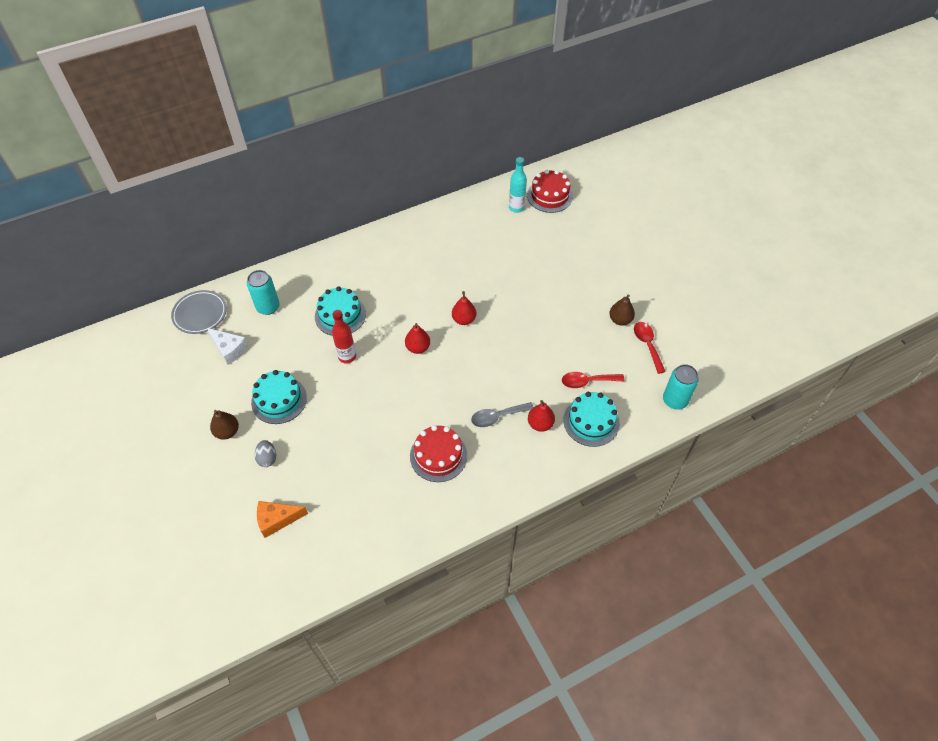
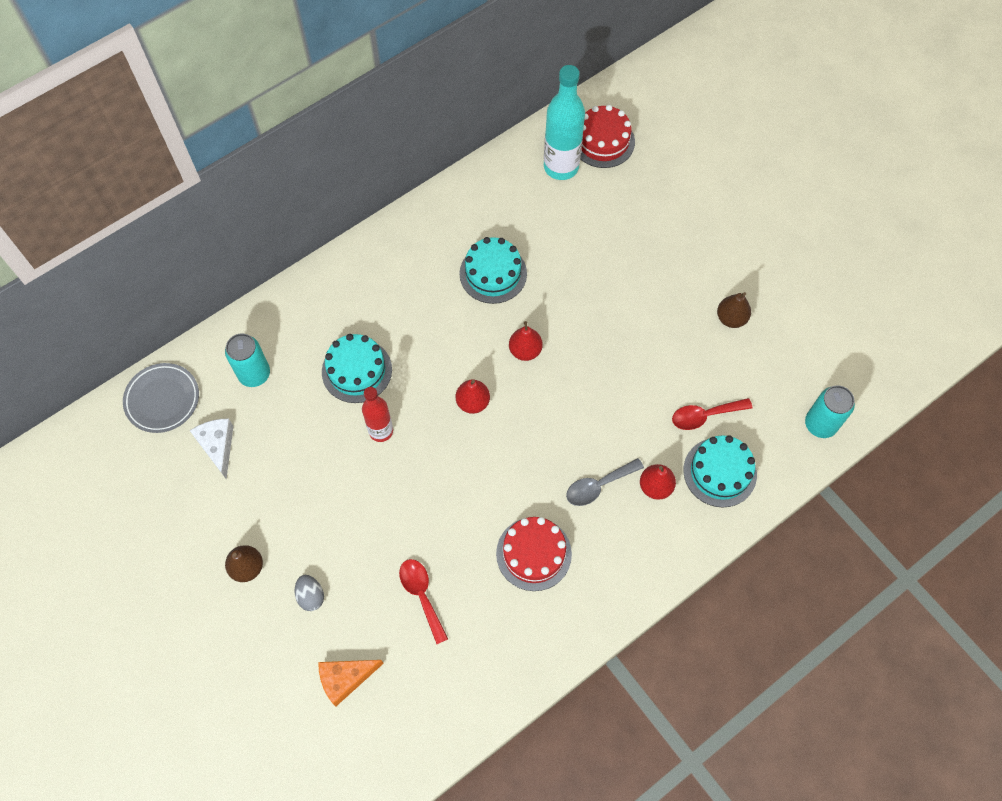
camera: 10 degrees left, 10 degrees up
(229, 349) = (218, 446): white cheese -> white cheese turned 135 degrees counterclockwise
(279, 400) = (305, 510): turquoise cake -> turquoise cake (493, 273)
(516, 208) = (561, 167): turquoise bottle -> turquoise bottle, size x1.61
(647, 345) = (772, 349): red spoon -> red spoon (421, 595)

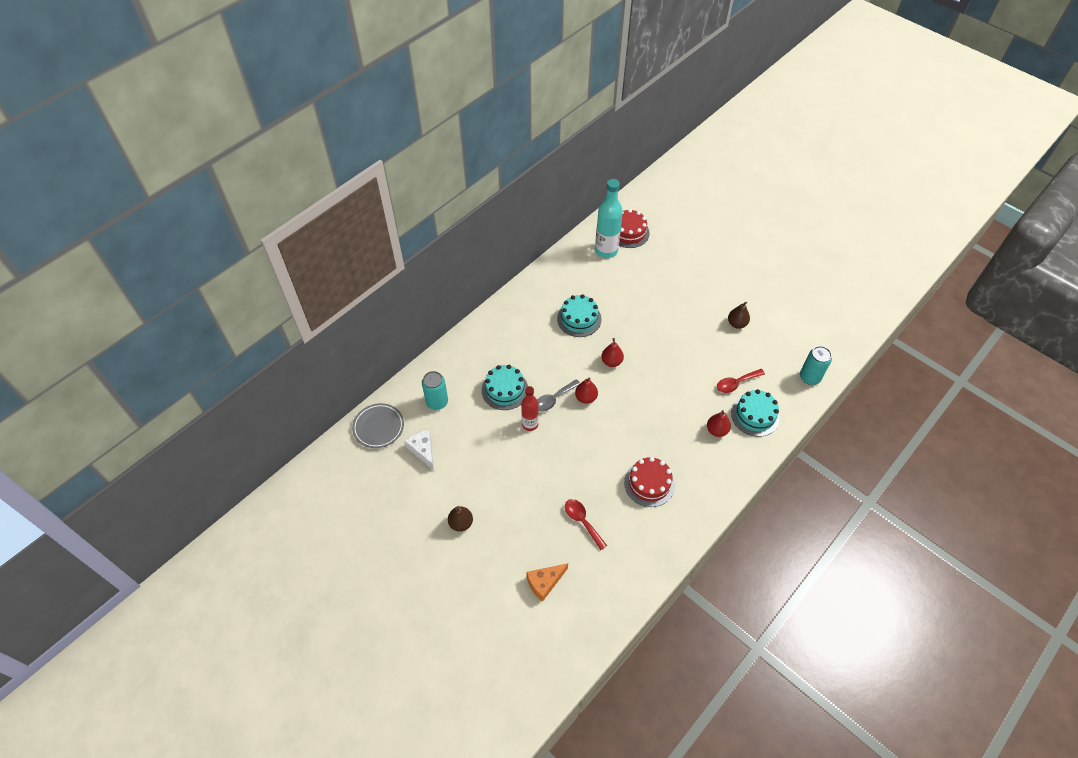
camera: 10 degrees left, 10 degrees down
(311, 596) = (508, 534): grey egg -> none
(598, 486) = (680, 436): grey spoon -> grey spoon (554, 399)

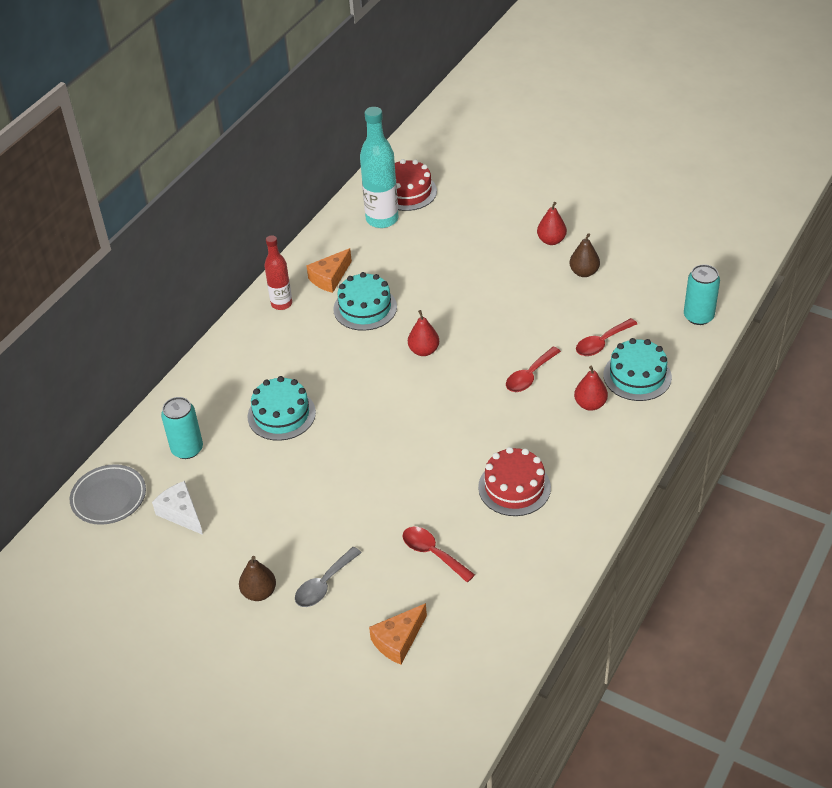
camera: 10 degrees left, 10 degrees down
(530, 424) = (328, 449): red bottle -> red bottle (281, 304)
(554, 399) = (354, 412): grey spoon -> grey spoon (324, 584)
(560, 290) = (330, 278): none -> orange cheese
(586, 398) = (399, 401): red pear -> red pear (551, 240)
(679, 398) = (529, 376): none -> red spoon

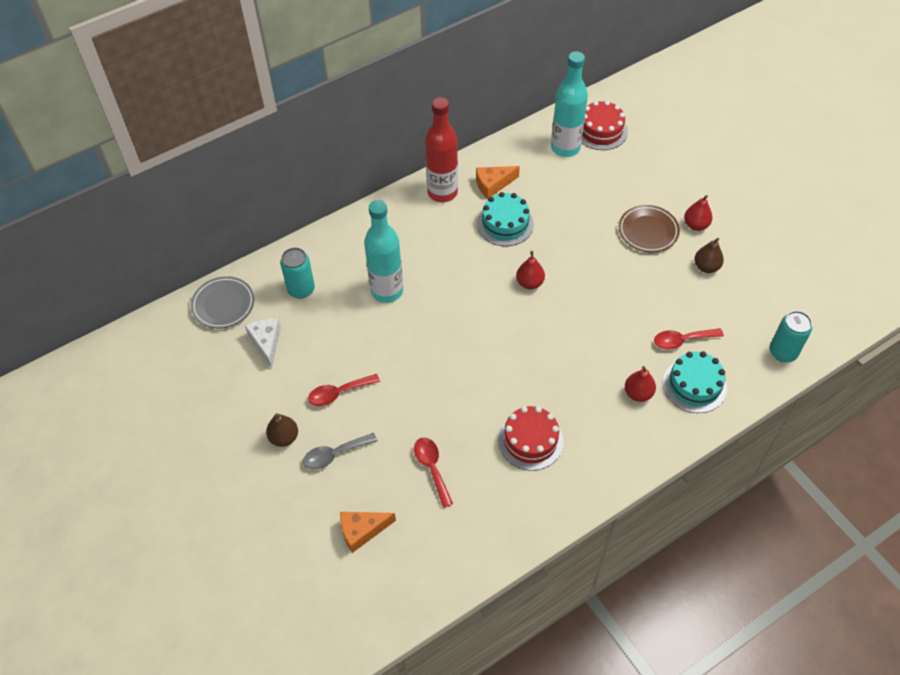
camera: 25 degrees right, 10 degrees up
(281, 304) = (442, 192): red bottle -> red bottle, size x1.61
(281, 414) = (387, 291): turquoise cake -> turquoise bottle
(510, 262) = (648, 231): none -> brown plate
(529, 376) = (602, 344): red spoon -> red spoon (338, 393)

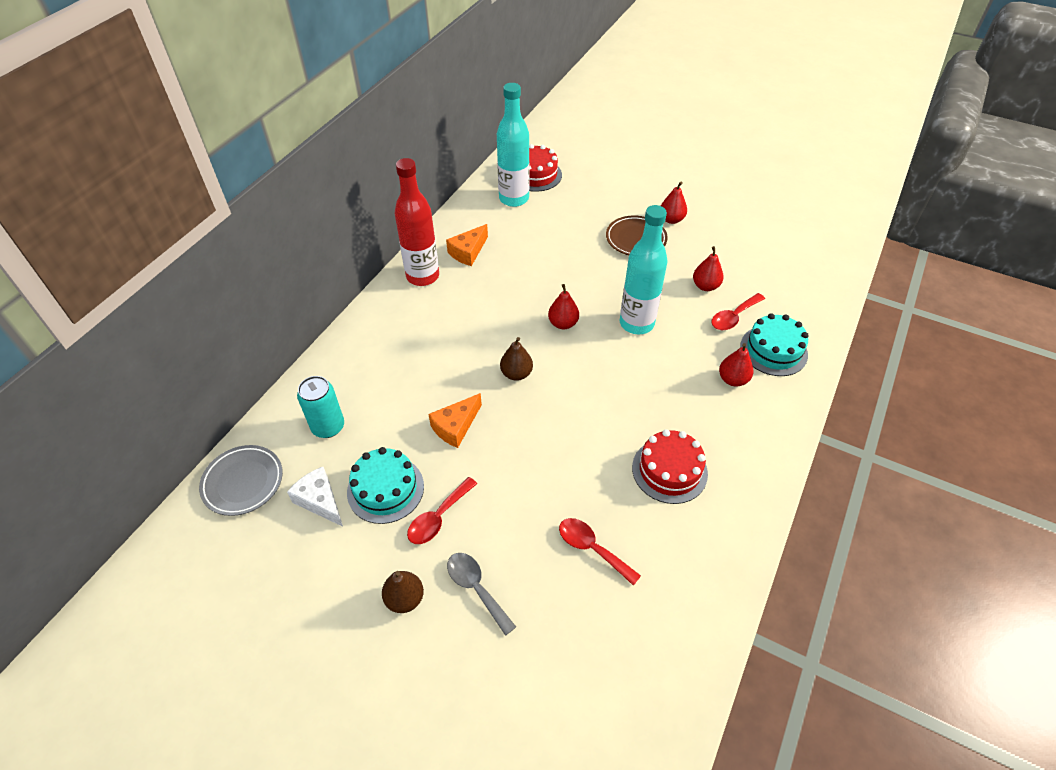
camera: 30 degrees left, 5 degrees down
(334, 454) = (476, 588): grey spoon -> grey spoon turned 105 degrees clockwise
(362, 531) = (563, 661): orange cheese -> orange cheese (455, 426)
(387, 291) = (425, 389): turquoise bottle -> turquoise bottle (636, 323)
(505, 224) = (503, 281): turquoise cake -> turquoise cake (385, 489)
(678, 302) = (705, 286): none -> red pear
(706, 267) = (706, 249): brown pear -> brown pear (516, 374)
(783, 352) = (820, 292): turquoise can -> none

